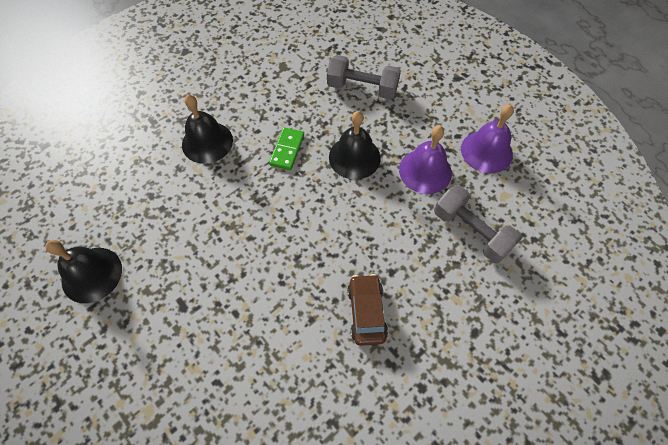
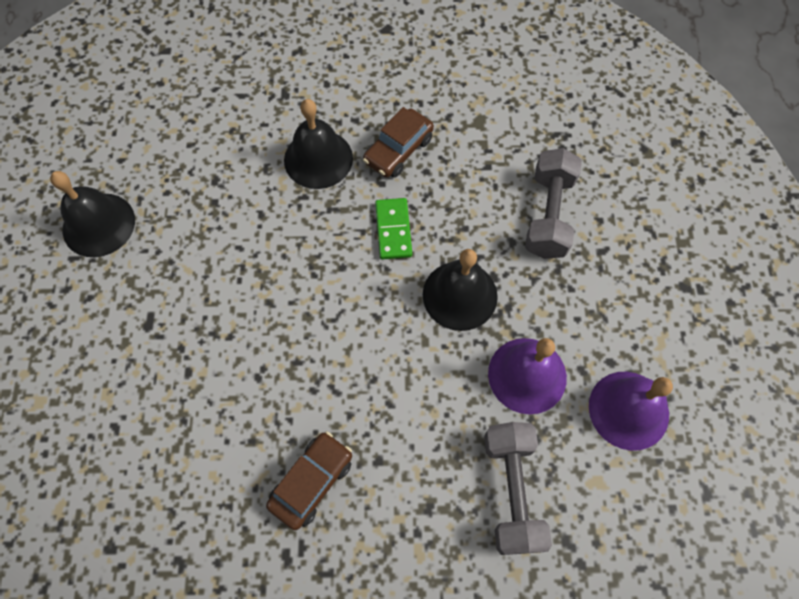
camera: 40 degrees right, 5 degrees up
(251, 108) = (398, 150): none -> brown car
(287, 150) = (393, 230): green domino -> green domino turned 60 degrees counterclockwise
(362, 88) = (548, 215): grey dumbbell -> grey dumbbell turned 45 degrees clockwise

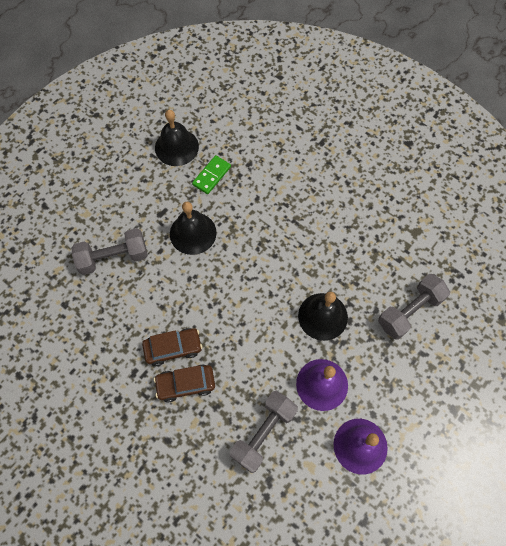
camera: 40 degrees right, 0 degrees up
(129, 430) = (113, 257): none -> grey dumbbell
(318, 159) = (310, 190): black bell -> black bell (193, 233)
(393, 230) = (317, 256): green domino -> green domino (211, 176)
(398, 150) = (356, 216): brown car -> brown car (185, 384)

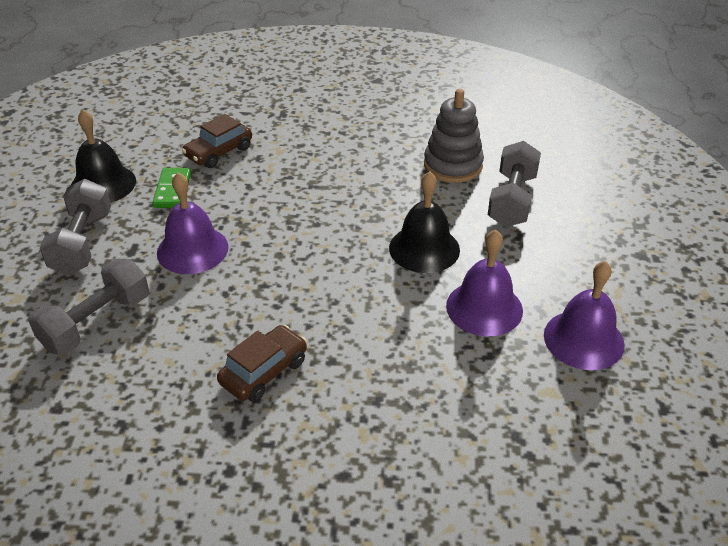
camera: 35 degrees left, 25 degrees down
(185, 384) = (315, 400): brown car -> brown car (219, 152)
(193, 233) = (192, 249): black bell -> purple bell
(263, 433) = (462, 392): grey dumbbell -> grey dumbbell (82, 243)
(396, 257) = (453, 165): none -> grey stacking toy

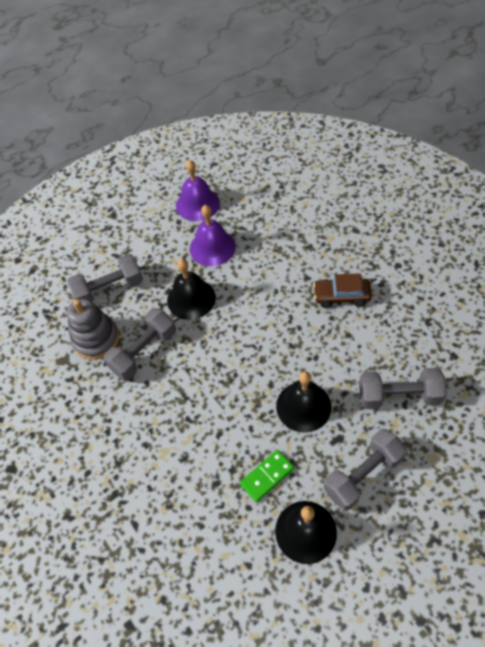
camera: 125 degrees left, 15 degrees up
(192, 249) = (303, 406): purple bell -> black bell
(219, 152) = (201, 490): brown car -> none
(398, 186) = (144, 351): none -> grey dumbbell

